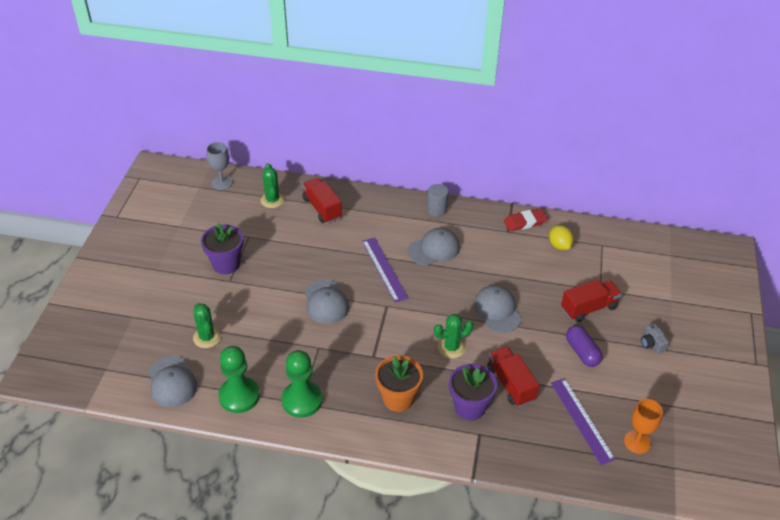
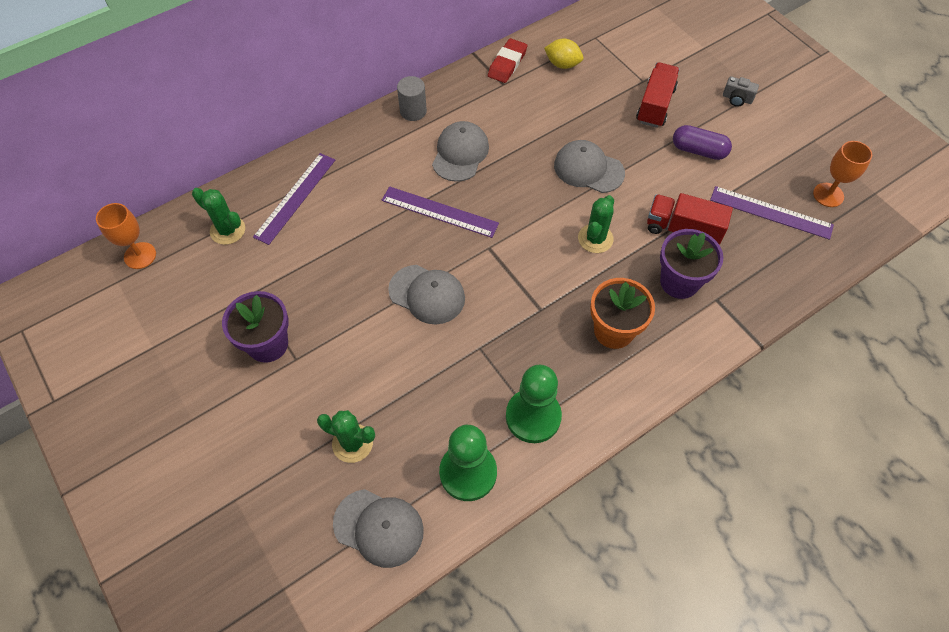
camera: 45 degrees left, 15 degrees up
(222, 183) = (140, 255): grey goblet -> orange goblet
(322, 208) = (295, 197): red truck -> purple ruler

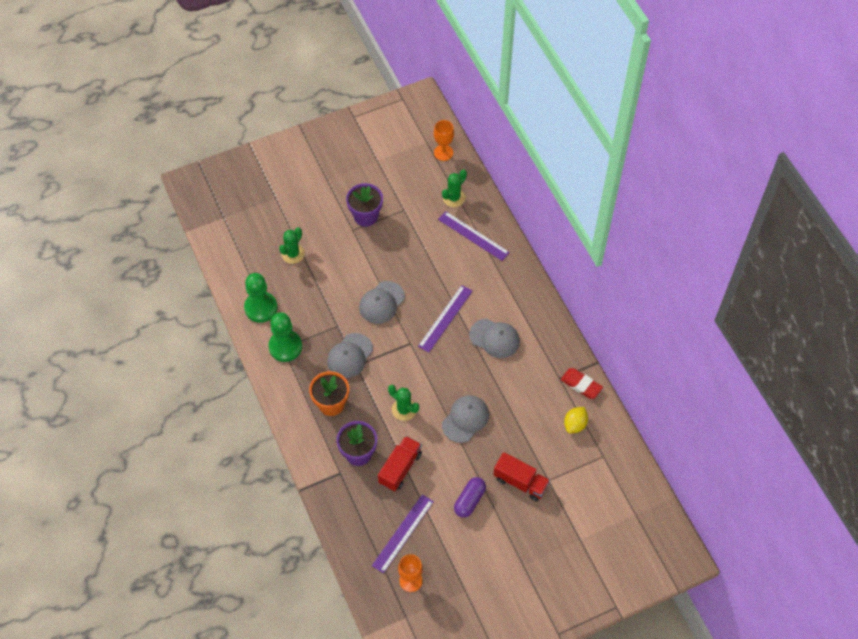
camera: 100 degrees right, 0 degrees up
(379, 527) = (242, 262): grey cap -> grey cap (350, 356)
(413, 111) = (540, 313): grey cylinder -> none
(737, 99) = (518, 546): grey camera -> none

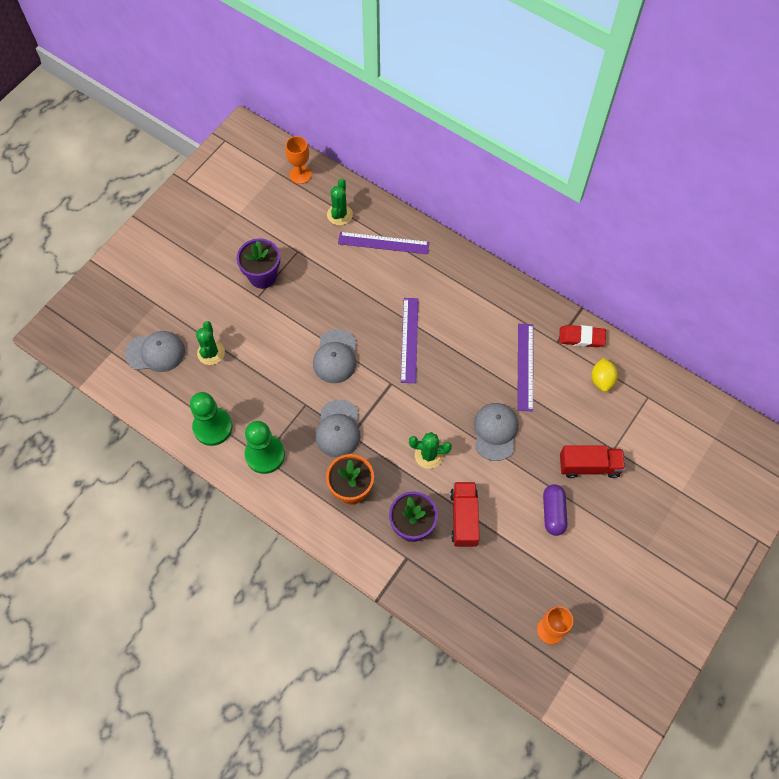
camera: 30 degrees left, 5 degrees up
(403, 533) = (510, 584): purple ruler -> purple ruler (525, 366)
(494, 338) = (470, 335): grey cap -> grey cap (155, 352)

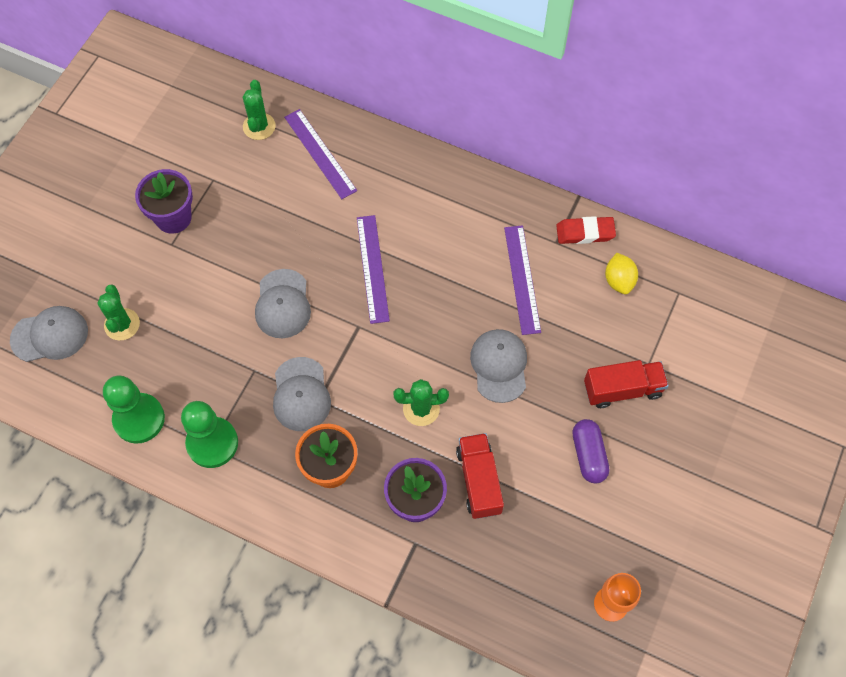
camera: 10 degrees left, 0 degrees up
(300, 174) = (201, 84): orange goblet -> none
(383, 243) = (320, 153): purple ruler -> purple ruler turned 60 degrees clockwise

